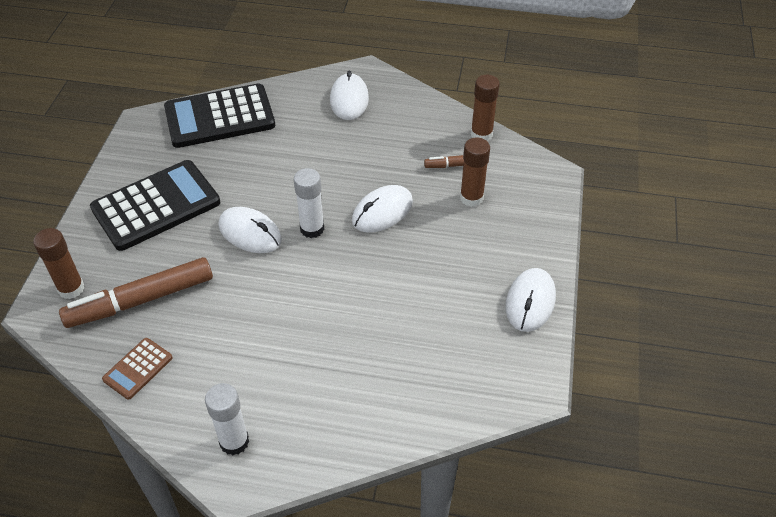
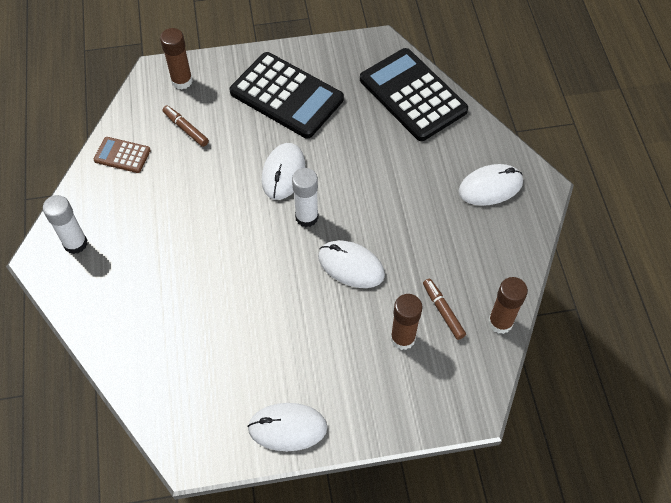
camera: 70 degrees right, 10 degrees up
(140, 300) = (186, 129): brown marker -> brown marker, size x0.49

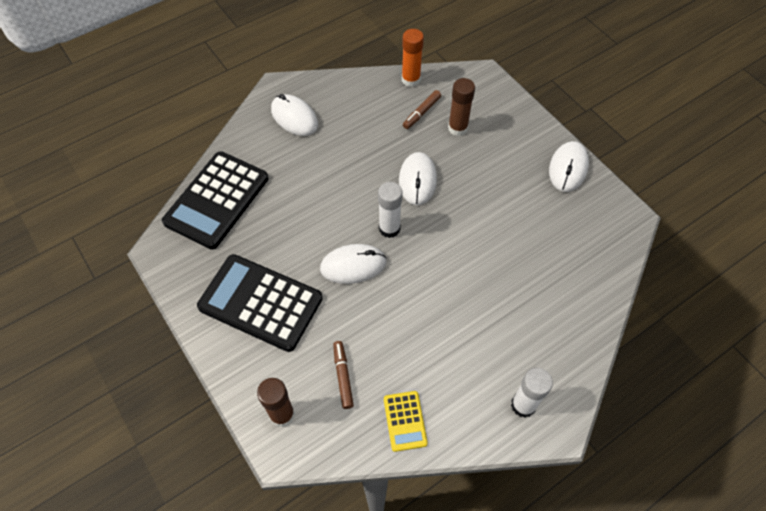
camera: 115 degrees left, 0 degrees up
(122, 155) = (405, 421): brown calculator -> yellow calculator
(186, 129) = (343, 376): brown marker -> brown marker turned 150 degrees clockwise
(286, 96) = (260, 302): black calculator -> black calculator turned 75 degrees counterclockwise
(287, 428) = (568, 168): white mouse -> white mouse turned 45 degrees clockwise
(500, 322) = (411, 80): brown glue stick -> orange glue stick

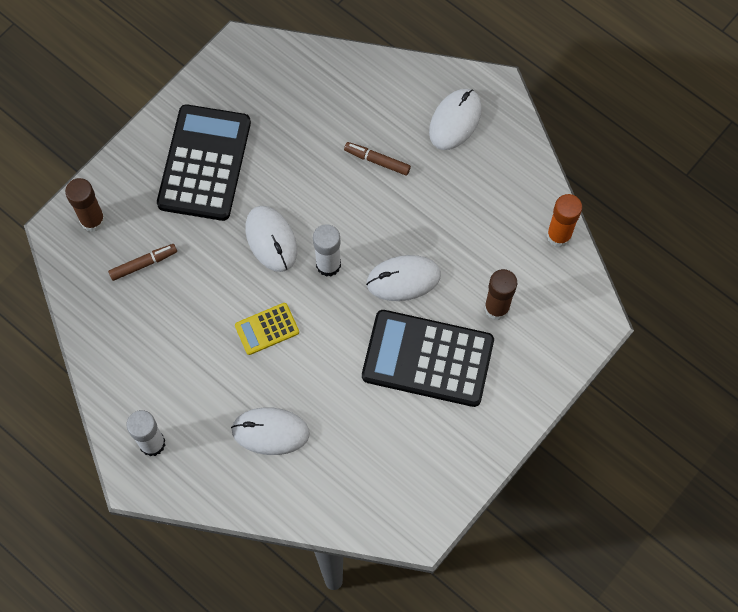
camera: 75 degrees right, 10 degrees up
(217, 200) = (316, 79): black calculator -> black calculator (427, 359)
(405, 421) = (110, 333): yellow calculator -> yellow calculator (267, 329)
(421, 112) = (508, 260): brown marker -> brown marker (377, 161)
(568, 168) = (473, 449): white mouse -> white mouse (270, 432)

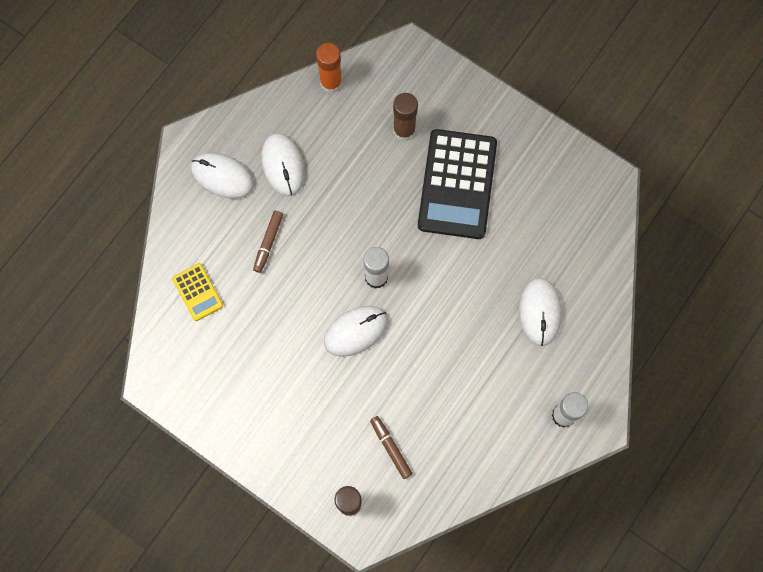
camera: 95 degrees left, 5 degrees up
(204, 163) = (281, 403): black calculator -> none
(267, 329) = (444, 325): yellow calculator -> yellow calculator (198, 292)
(403, 279) = (384, 210): white mouse -> white mouse (283, 165)

